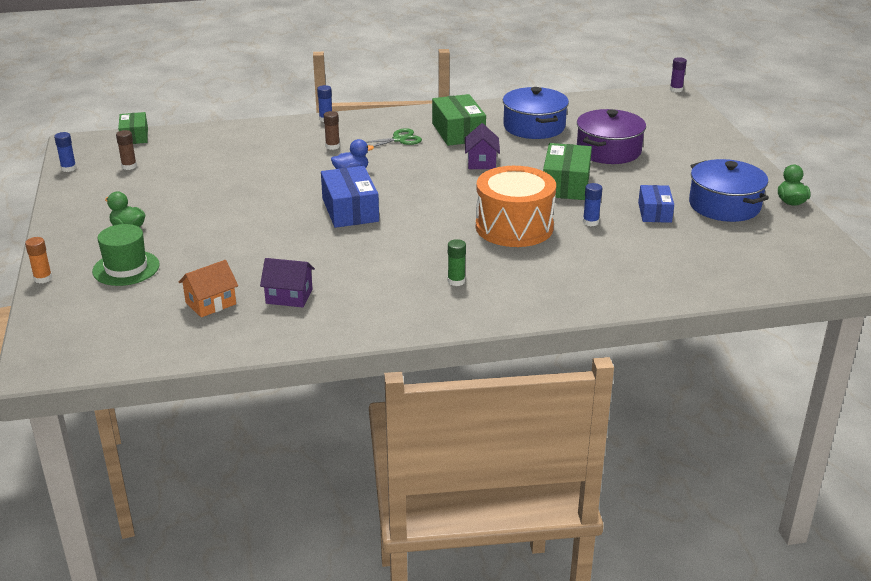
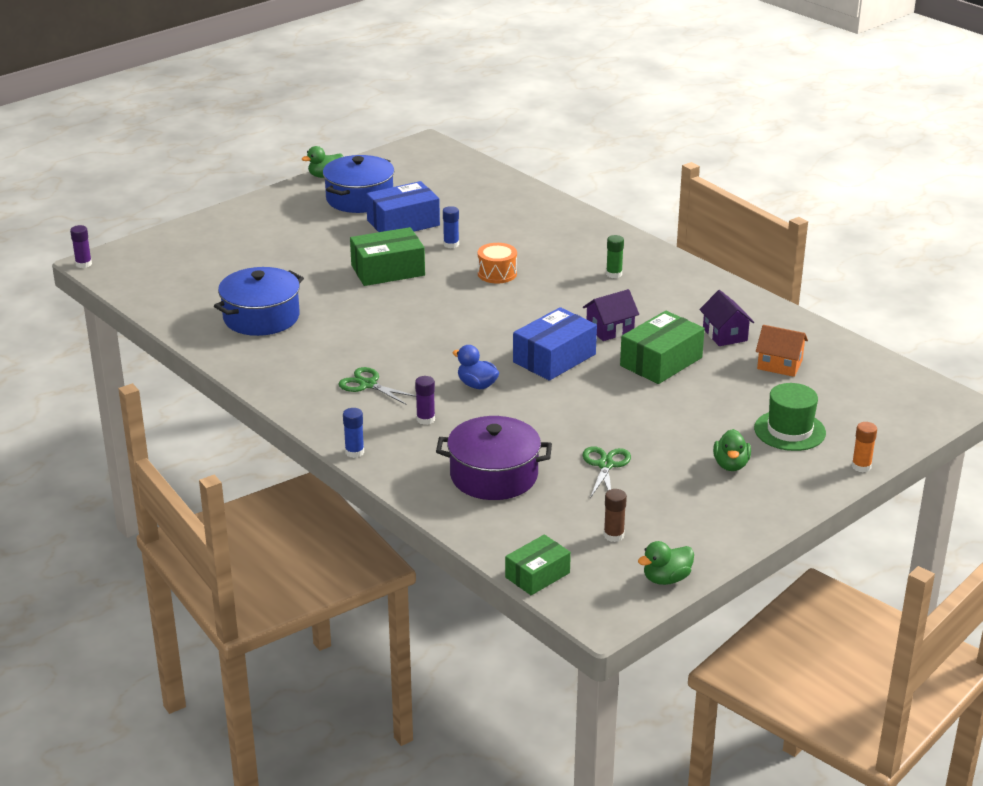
camera: 120 degrees left, 0 degrees up
(68, 168) = (666, 579): blue glue stick -> green duck
(197, 186) = (605, 465): none -> green scissors
(332, 146) = (425, 419): brown glue stick -> purple glue stick
(458, 132) = (315, 356): green box -> green box (661, 361)
(481, 162) = (379, 322): purple house -> purple house (610, 329)
(514, 227) = (497, 273): orange drum -> orange drum, size x0.51
(608, 151) = (289, 266): purple pot -> purple pot (494, 475)
(654, 212) = (403, 223): blue box -> blue box, size x1.56

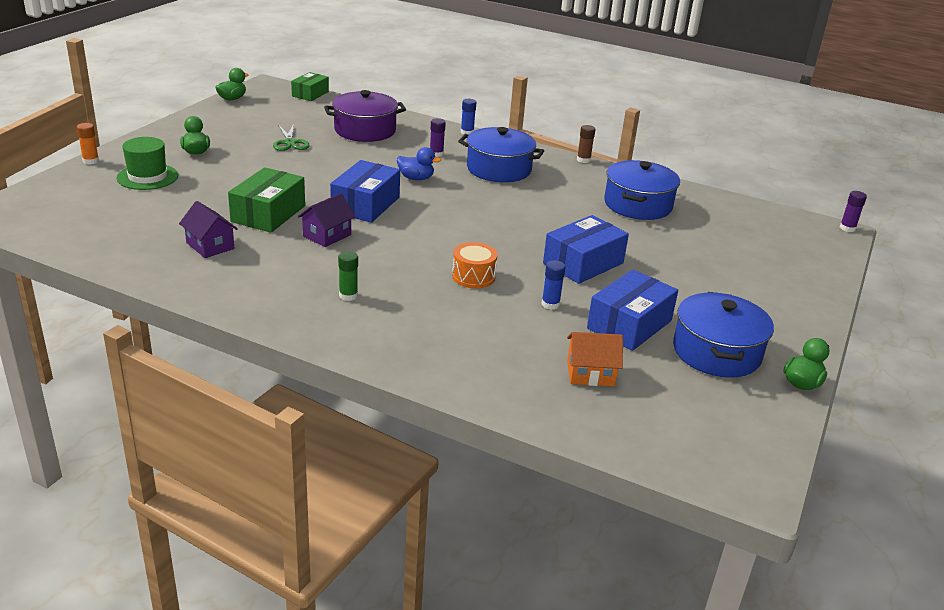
camera: 155 degrees right, 0 degrees up
(368, 384) = (499, 169): green scissors -> blue pot
(388, 270) = (583, 263): green box -> blue box
(613, 535) = (271, 112): brown glue stick -> brown glue stick (583, 160)
(779, 365) = (153, 225): orange house -> orange house (590, 373)

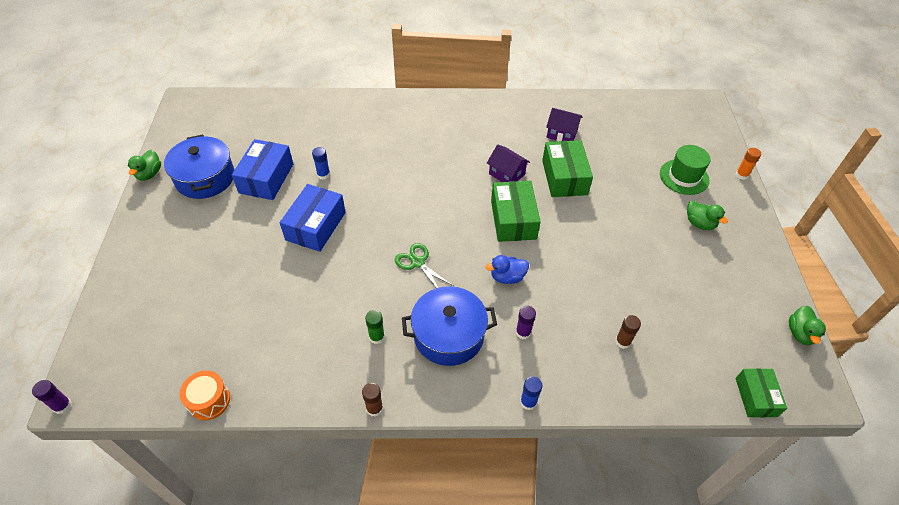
camera: 155 degrees right, 20 degrees up
(290, 143) = (655, 278): green scissors -> green scissors (418, 262)
(327, 235) = (507, 174): purple house -> purple house turned 60 degrees counterclockwise
(348, 295) = (447, 131): green glue stick -> green glue stick (377, 337)
(365, 130) = (623, 342): purple pot -> brown glue stick
(365, 205) = (513, 219): blue box -> green box
(473, 276) = (385, 178): orange drum -> orange drum (209, 400)
(590, 373) = (281, 133): orange house -> none
(638, 205) = (291, 338): blue pot -> none

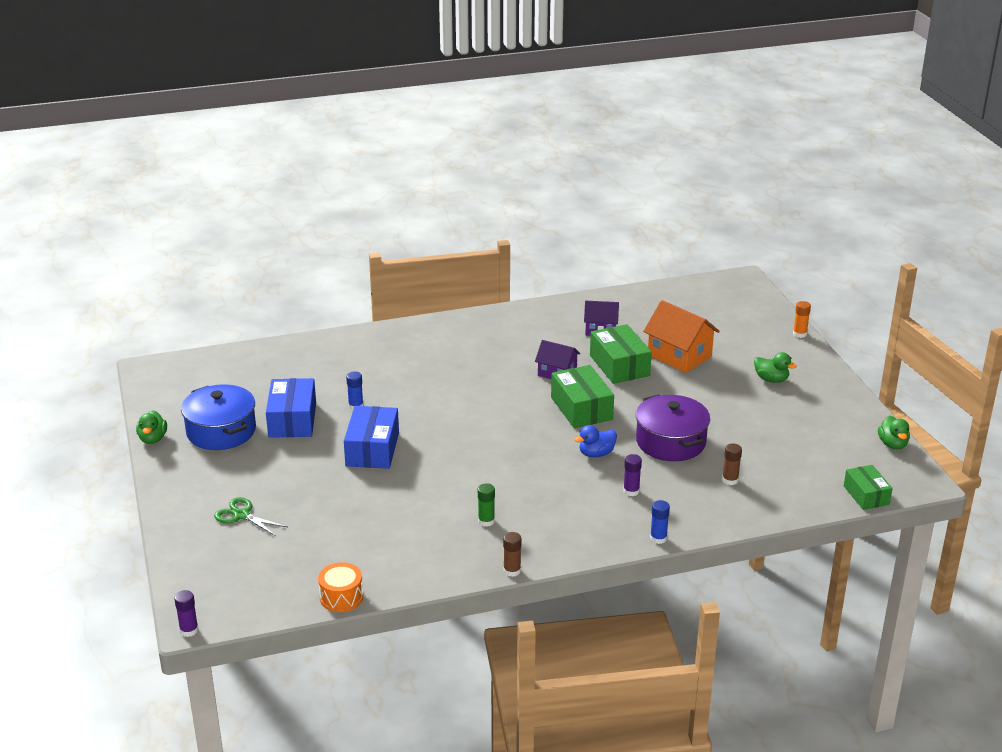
camera: 15 degrees left, 20 degrees down
(418, 262) = (498, 459): green scissors -> green scissors (241, 515)
(449, 335) = (558, 506): blue pot -> none
(581, 279) = (670, 442): none -> purple pot
(622, 177) = (679, 356): none -> orange house
(684, 177) = (742, 345): green hat -> none

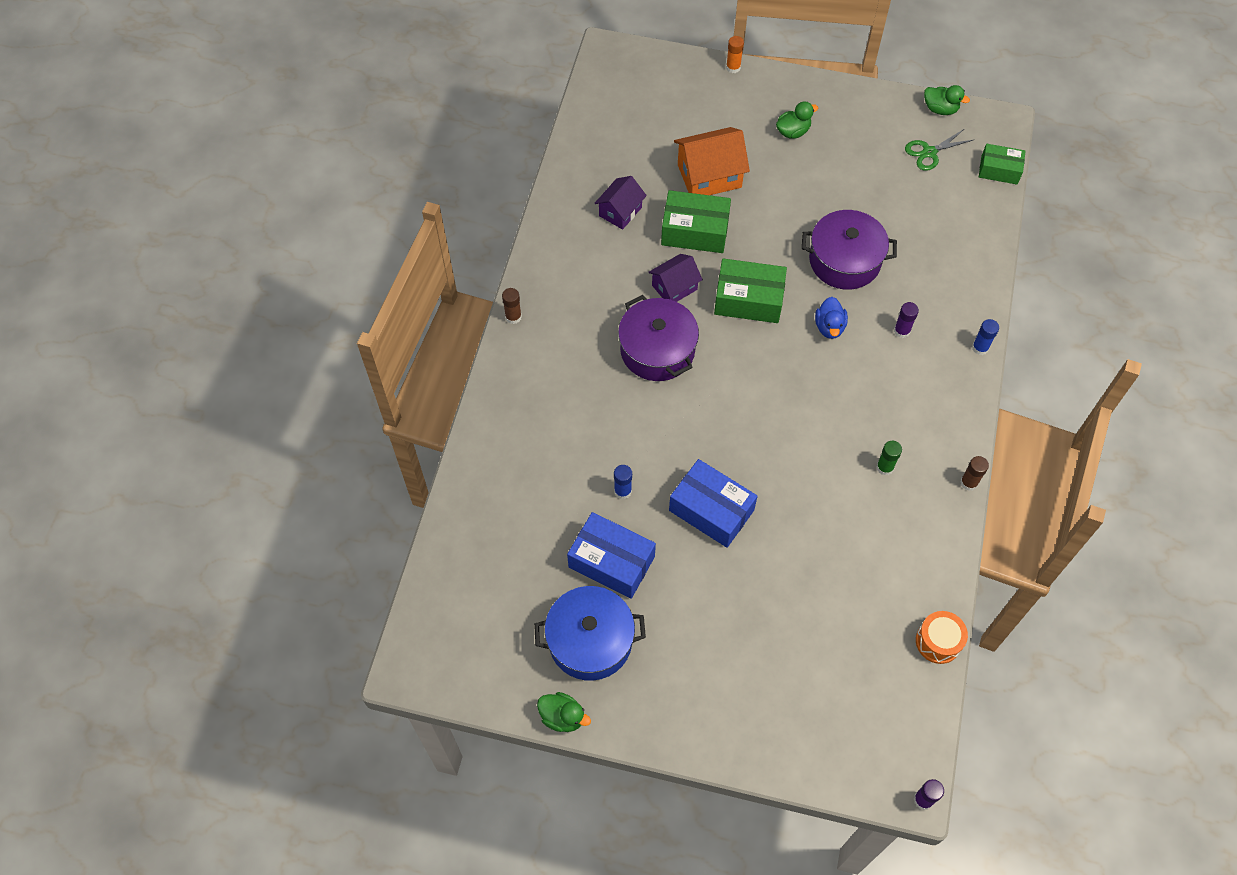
camera: 60 degrees left, 30 degrees up
(241, 515) = (758, 679): green scissors -> green scissors (929, 152)
(492, 383) = (657, 350): none -> purple pot
(730, 480) = (926, 250): brown glue stick -> brown glue stick (513, 317)

